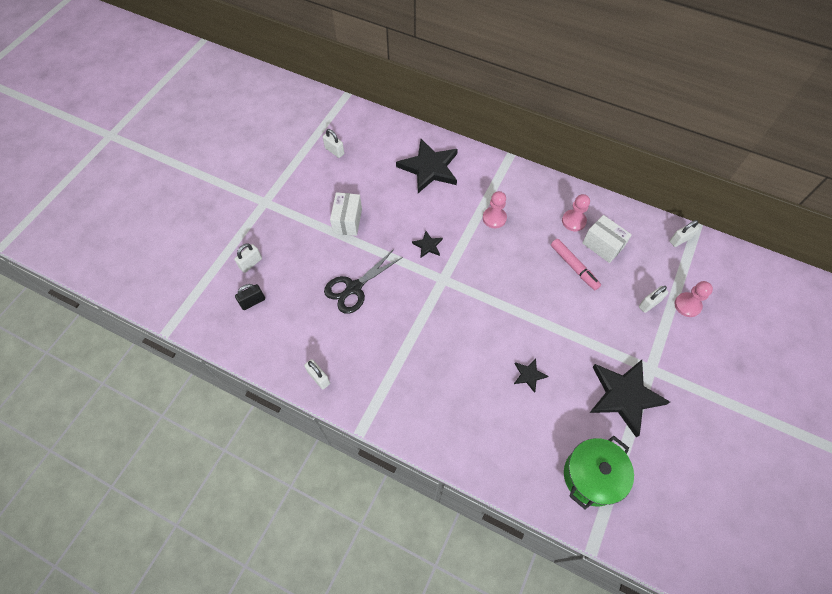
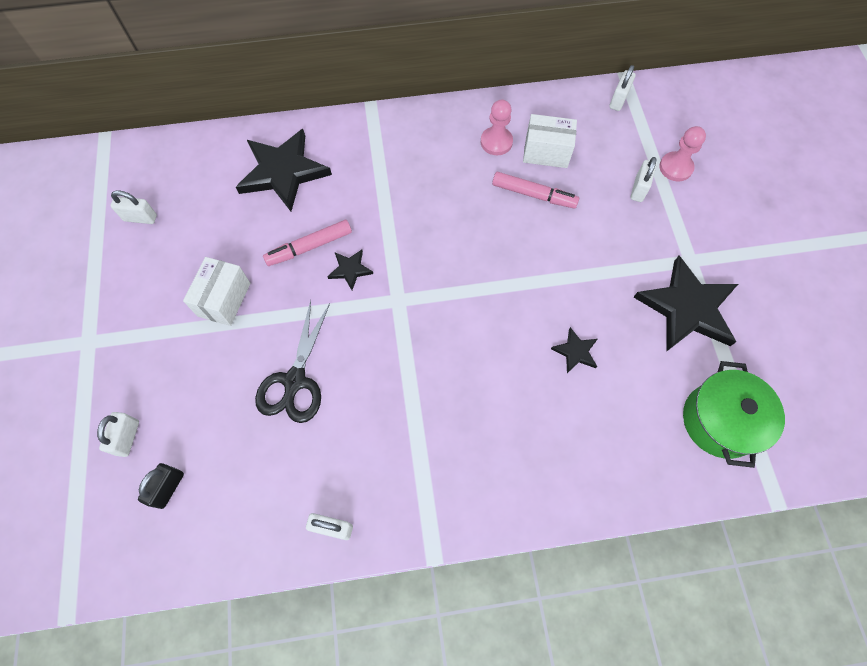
camera: 35 degrees left, 5 degrees up
(347, 221) = (224, 299): white box -> white box turned 45 degrees clockwise
(414, 219) = (309, 247): none -> pink marker
(494, 218) = (405, 190): pink pawn -> none

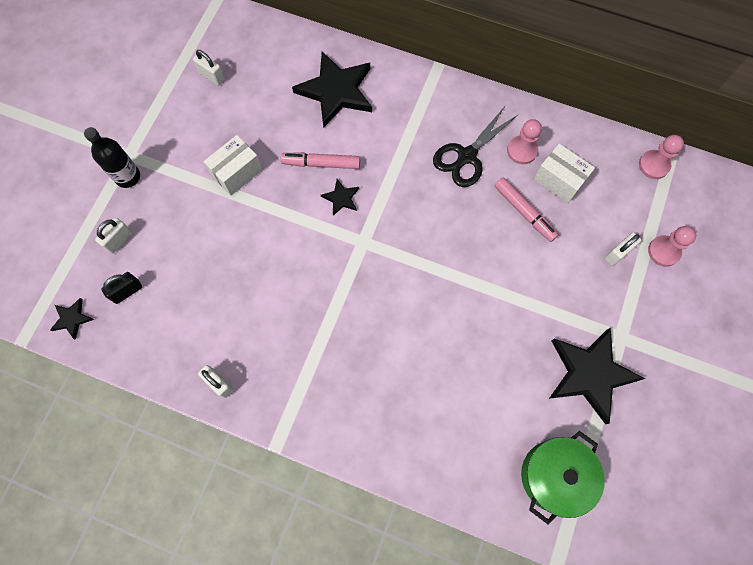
camera: 30 degrees right, 5 degrees up
(100, 365) = (128, 177): none -> black bottle
(294, 381) = (252, 263): black scissors -> black scissors (466, 156)
(575, 351) = (475, 357): black star -> black star (72, 318)
(618, 100) = (654, 165): white padlock -> pink pawn

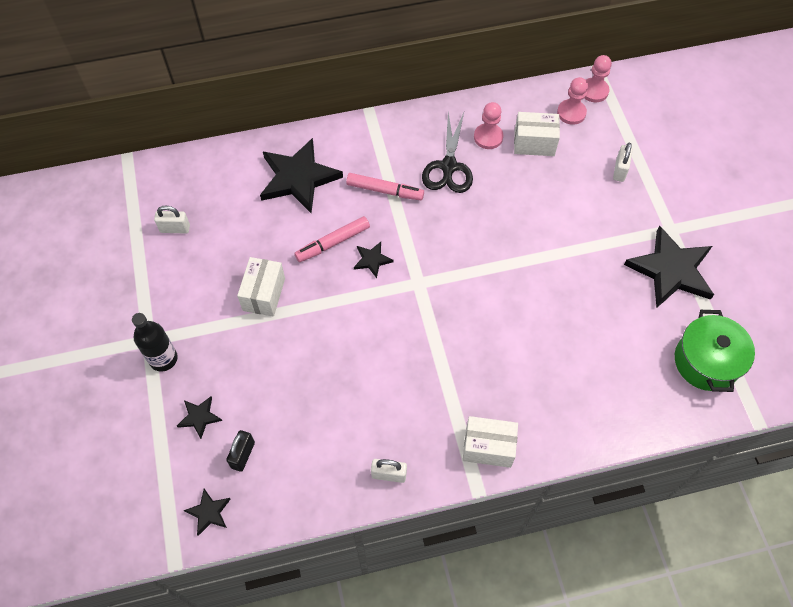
camera: 35 degrees left, 10 degrees down
(119, 240) = (199, 417): white padlock -> black star
(311, 417) = (488, 447): none -> white box
(524, 212) = (527, 182): pink marker -> pink marker (385, 191)
(664, 251) = (651, 149): pink pawn -> pink pawn (571, 113)

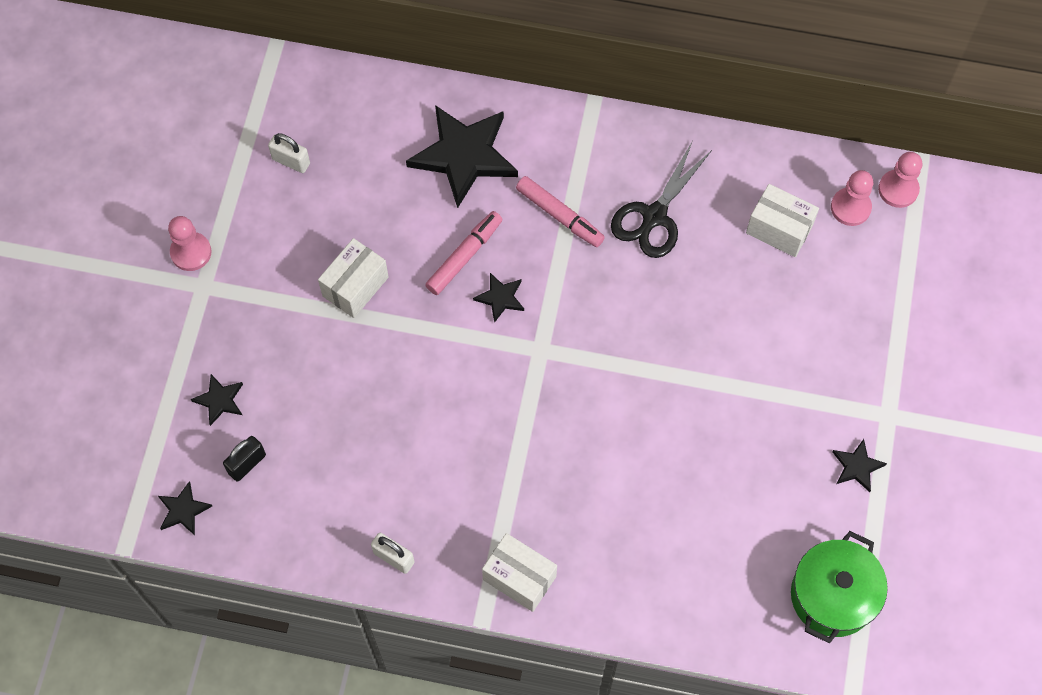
camera: 25 degrees right, 5 degrees up
(163, 359) = (210, 315): black bottle -> none
(332, 243) = (464, 256): pink marker -> pink marker turned 135 degrees clockwise
(488, 137) = (725, 197): pink pawn -> pink pawn (191, 252)
(619, 170) = (868, 311): white padlock -> none
(671, 270) = (857, 466): black star -> black star, size x0.45

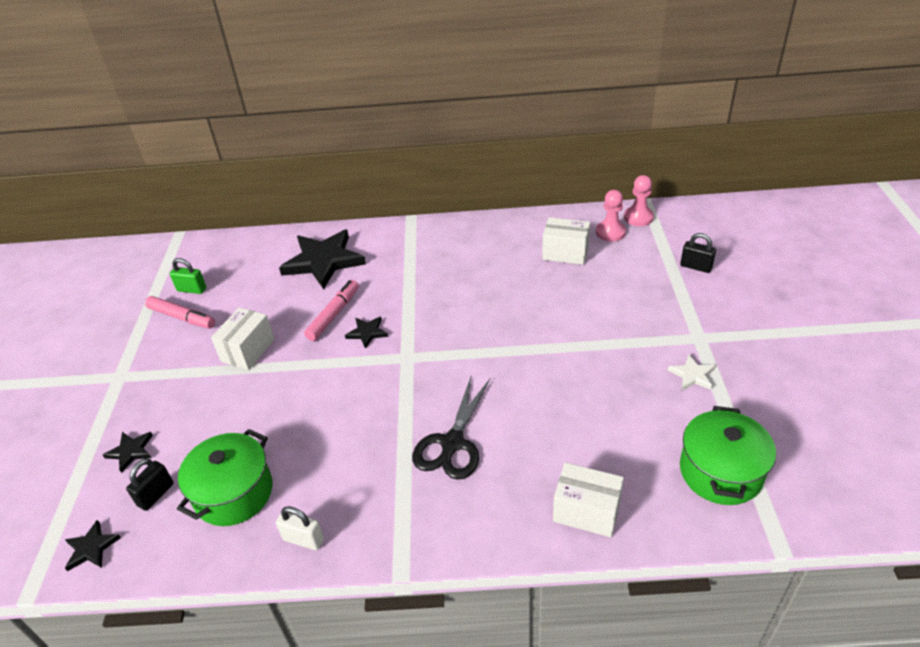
camera: 10 degrees left, 25 degrees down
(191, 252) = (109, 357): pink pawn -> none
(291, 161) = (192, 289): white padlock -> green padlock
(328, 484) = (234, 493): none -> green pot
(519, 578) = (428, 528): white box -> white box (586, 511)
(559, 216) = (402, 278): pink marker -> pink marker (182, 317)
(654, 217) = (472, 264): black scissors -> black scissors (452, 444)
(857, 466) = (692, 375): black star -> white star
(934, 301) = (696, 267): none -> black padlock

